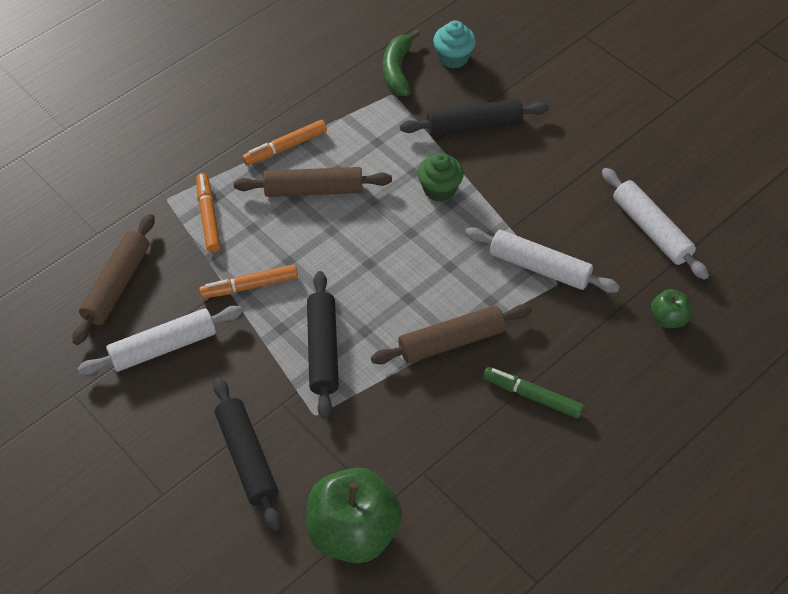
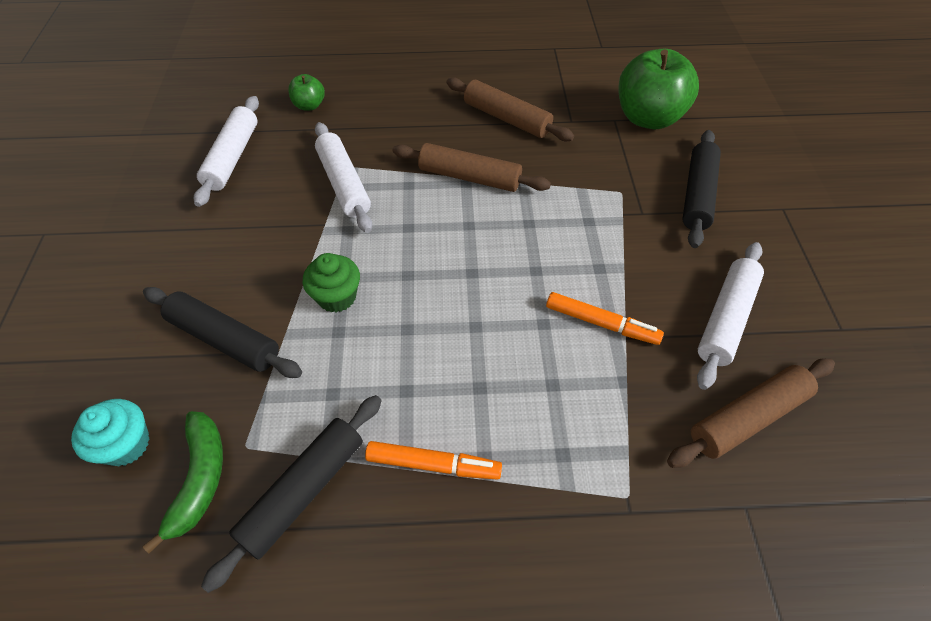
camera: 140 degrees left, 0 degrees up
(163, 347) = (726, 319): white rolling pin -> white rolling pin turned 75 degrees counterclockwise
(208, 217) = (592, 433): orange marker -> none
(313, 190) = (452, 383): brown rolling pin -> brown rolling pin (506, 118)
(323, 350) = (577, 230): black rolling pin -> black rolling pin (304, 491)
(397, 70) = (200, 479): green banana -> green banana turned 45 degrees counterclockwise
(532, 396) = (453, 118): green marker -> none

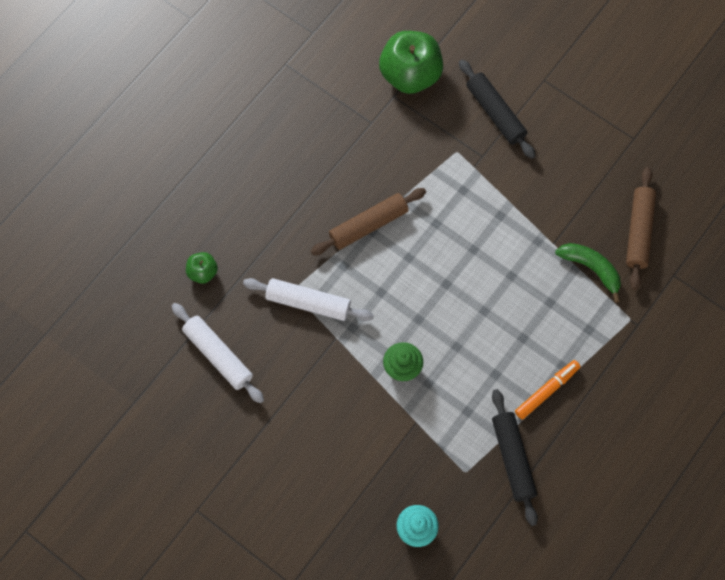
camera: 50 degrees left, 15 degrees up
(200, 479) = (467, 503): green banana -> green banana (591, 269)
(224, 339) = (383, 445): black rolling pin -> none
(506, 118) = (333, 159): brown rolling pin -> none
(601, 323) = (535, 247): orange marker -> none
(726, 319) = (583, 185): white rolling pin -> none

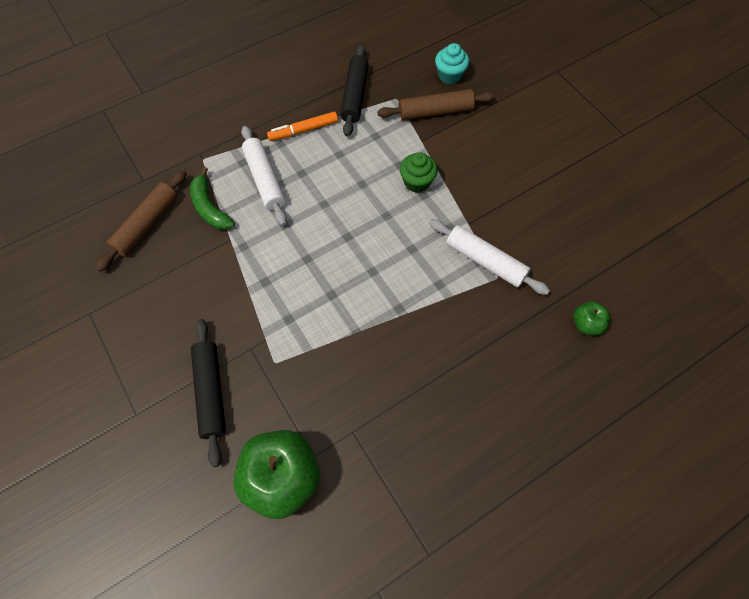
camera: 160 degrees left, 5 degrees down
(218, 355) = (584, 242): white rolling pin -> white rolling pin (265, 180)
(368, 225) = (400, 315): brown rolling pin -> brown rolling pin (435, 111)

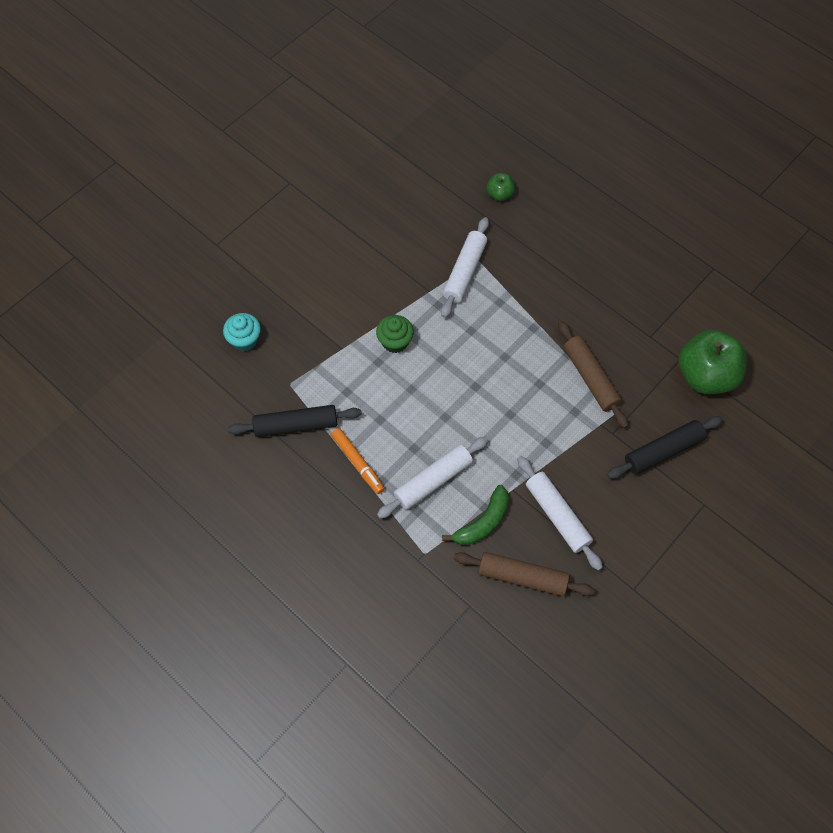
camera: 105 degrees left, 0 degrees up
(189, 269) = (557, 515): none -> white rolling pin
(435, 111) = (300, 343): brown rolling pin -> brown rolling pin (590, 378)

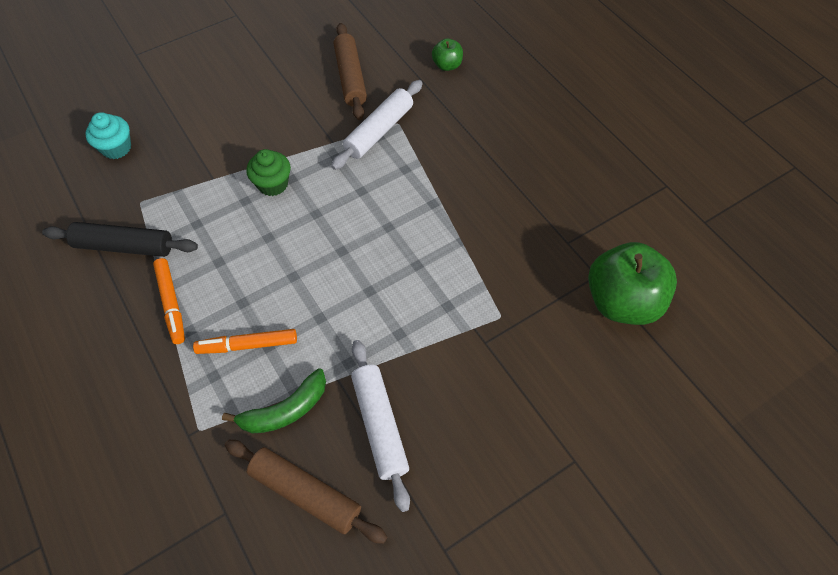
camera: 15 degrees right, 5 degrees down
(433, 480) = (247, 345): white rolling pin -> orange marker
(590, 378) = (479, 272): brown rolling pin -> brown rolling pin (350, 77)
(663, 451) = (541, 379): black rolling pin -> none

